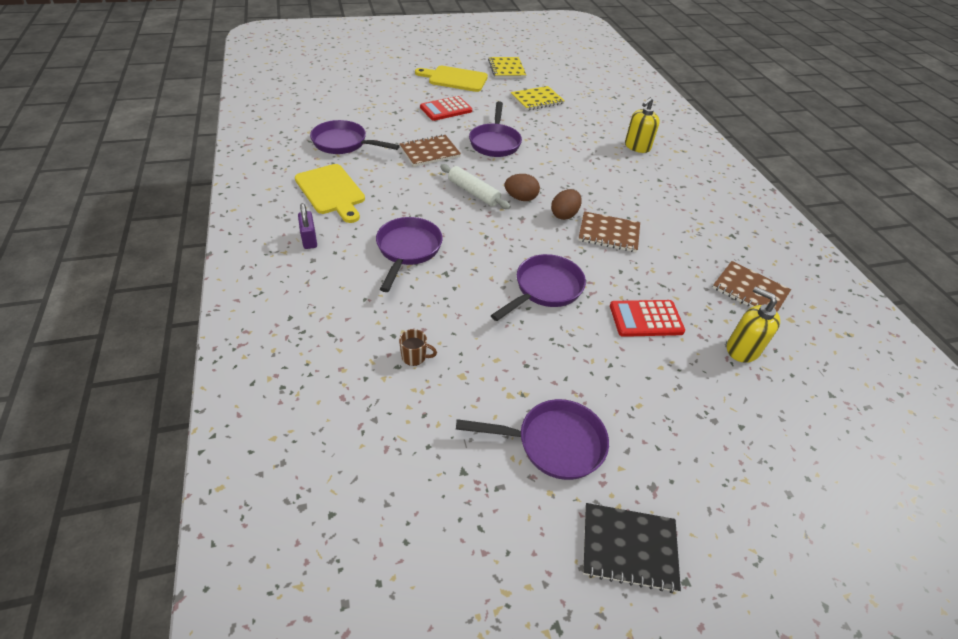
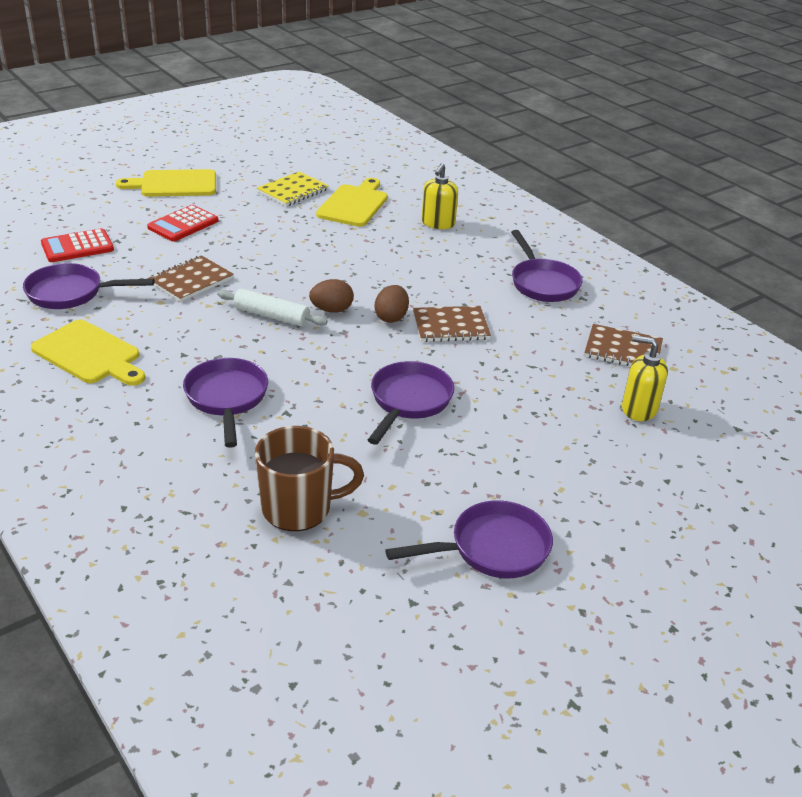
camera: 20 degrees left, 10 degrees down
(309, 239) = (95, 416): purple padlock -> none
(414, 357) = (298, 508): brown mug -> brown mug, size x2.32
(495, 142) = (267, 252): purple pan -> purple pan (542, 283)
(506, 69) = (235, 159): yellow notebook -> none
(578, 119) = (354, 204): none -> yellow cutting board
(629, 547) = (609, 617): black notebook -> none
(646, 319) = (530, 404): red calculator -> red calculator (77, 247)

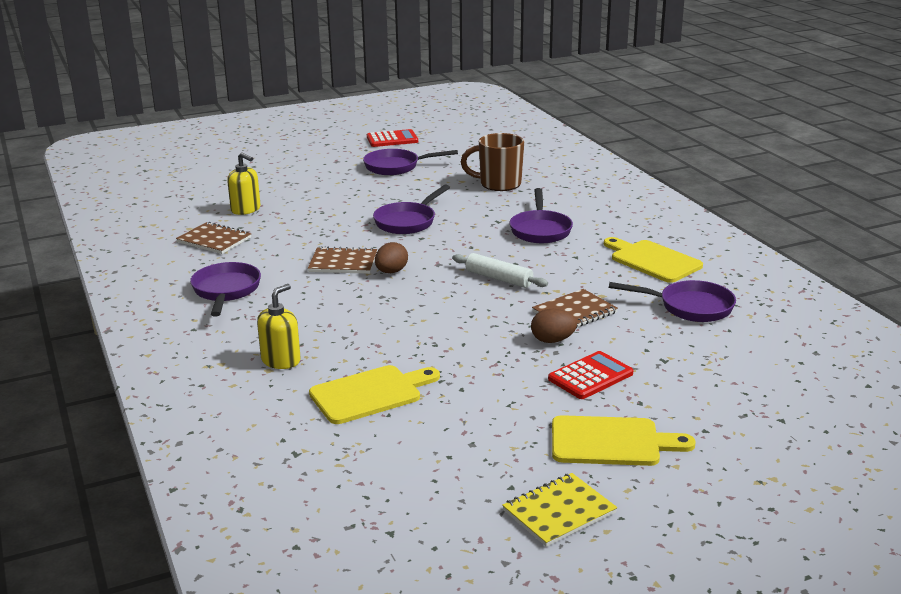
camera: 165 degrees left, 10 degrees down
(77, 247) = (706, 354): red calculator -> red calculator (392, 139)
(292, 191) = (445, 420): yellow notebook -> yellow notebook (559, 512)
(331, 310) = (443, 280): brown egg -> brown egg (552, 340)
(354, 204) = (370, 394): yellow cutting board -> yellow cutting board turned 150 degrees counterclockwise

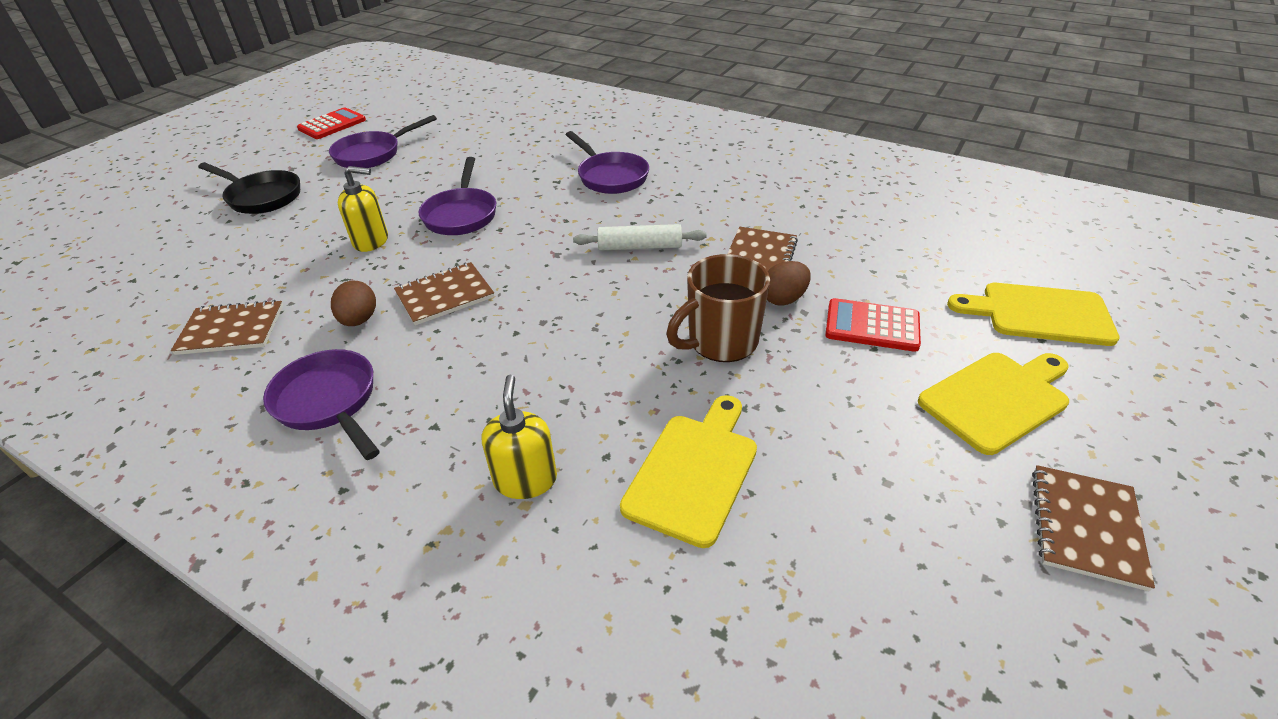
camera: 35 degrees left, 15 degrees up
(246, 209) = (234, 269): yellow soap dispenser -> yellow soap dispenser (371, 241)
(301, 173) = (261, 197): none -> black pan
(391, 272) = (516, 284): brown egg -> brown egg (359, 320)
(499, 184) = (508, 140): brown mug -> brown mug (721, 341)
(559, 512) = (1086, 527): yellow notebook -> brown notebook
(590, 376) = (872, 326): red calculator -> red calculator turned 90 degrees counterclockwise
(652, 260) = (749, 173): yellow cutting board -> yellow cutting board (1039, 314)
(690, 307) = (843, 209): purple pan -> none

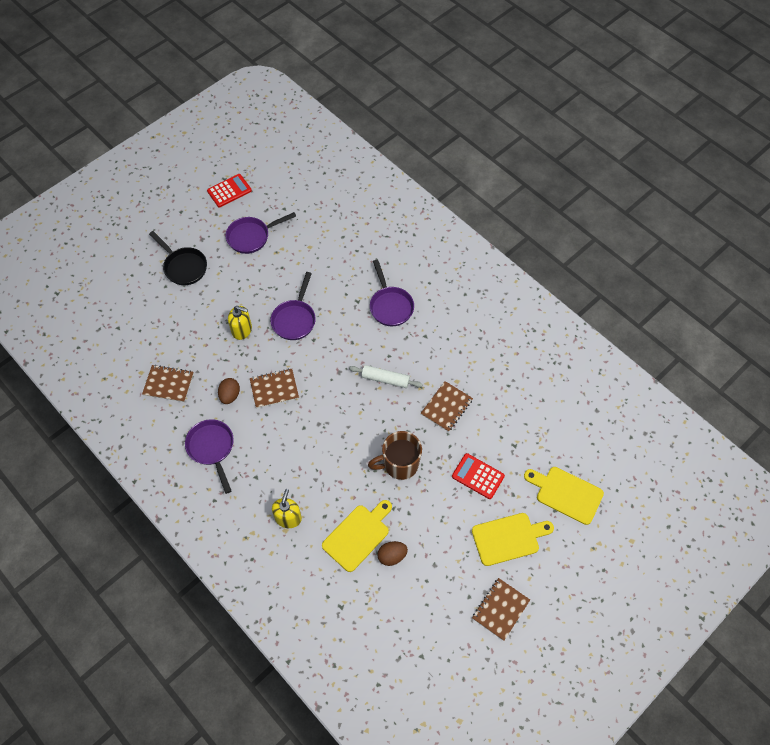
camera: 15 degrees right, 20 degrees up
(783, 299) = (443, 444): brown egg -> brown egg (392, 556)

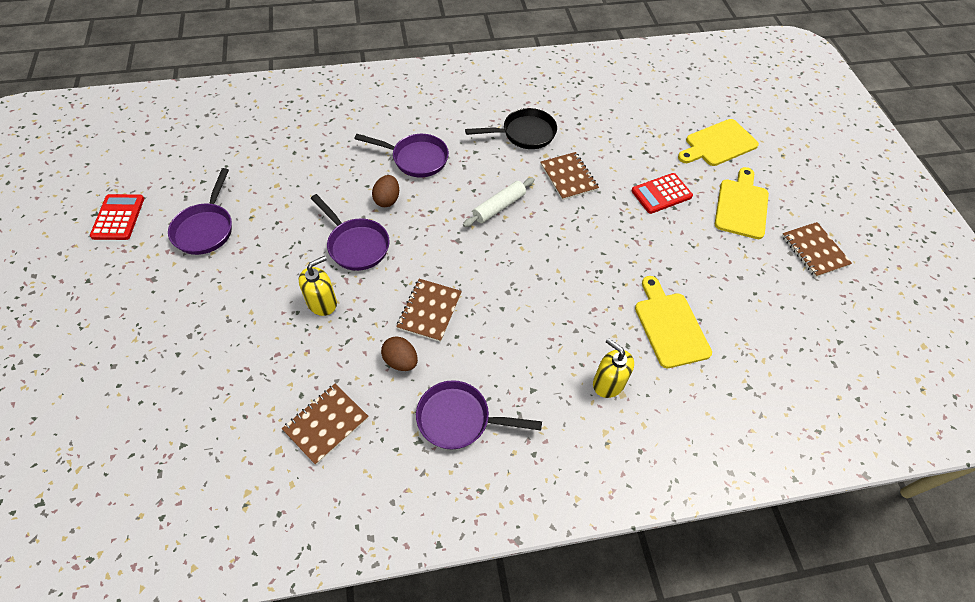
camera: 60 degrees left, 5 degrees down
(183, 267) = (171, 318): black pan -> black pan (524, 134)
(392, 556) = (711, 308): brown egg -> brown egg (387, 200)
(400, 464) = (607, 246): brown mug -> none

